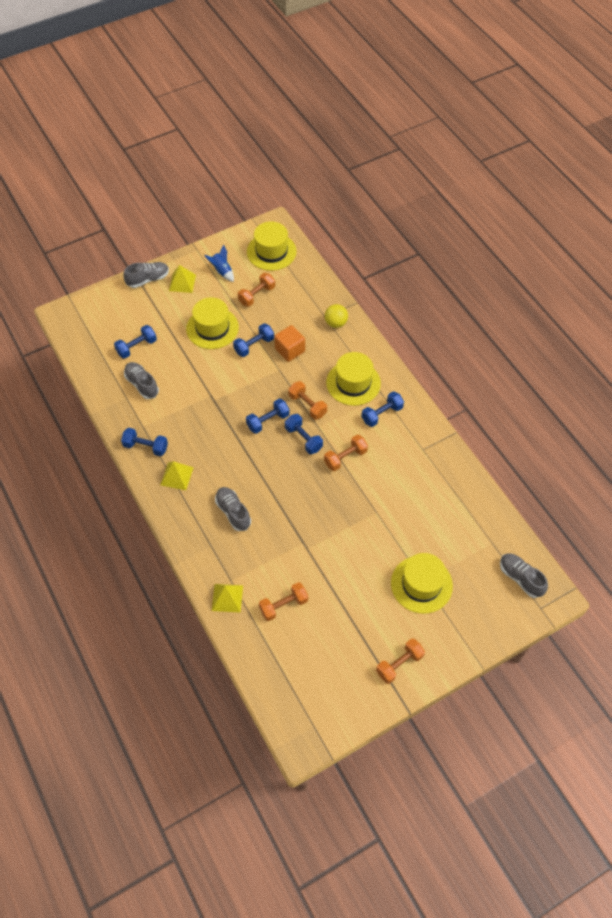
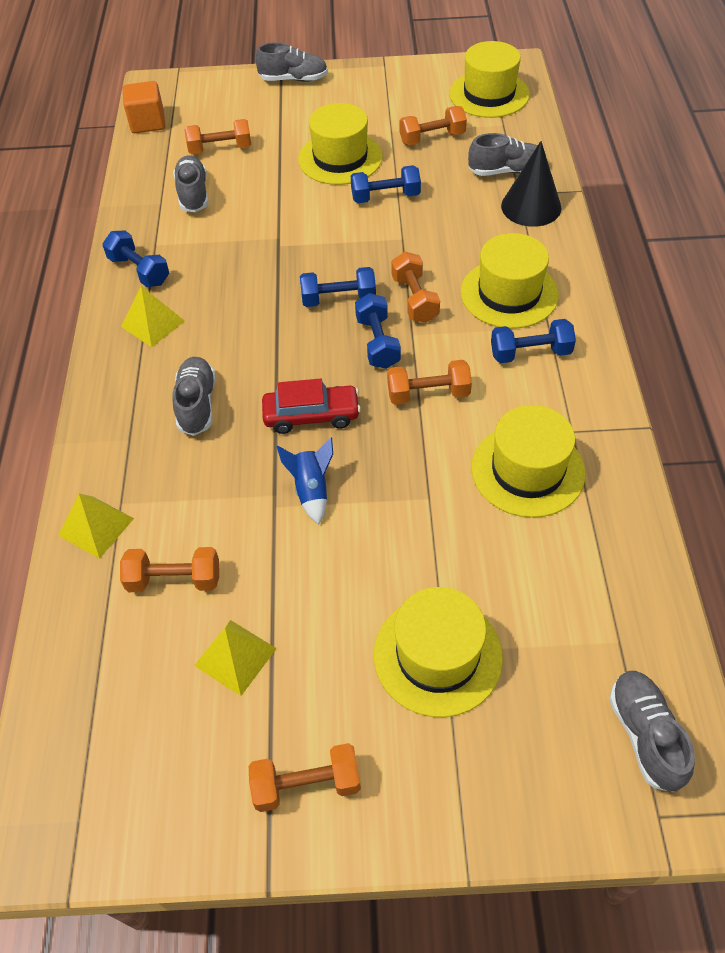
camera: 30 degrees right, 5 degrees down
(137, 347) = (220, 149): blue dumbbell -> orange dumbbell
(182, 282) = (337, 95): yellow pyramid -> yellow pyramid (235, 657)
(222, 271) = (402, 97): blue rocket -> blue rocket (311, 490)
(290, 350) = (435, 219): orange cube -> orange cube (148, 122)
(295, 493) = (311, 415): none -> red car
(310, 304) = (506, 171): none -> grey shoe
(336, 323) = (531, 206): yellow ball -> black cone
(413, 478) = (527, 470): none -> yellow hat

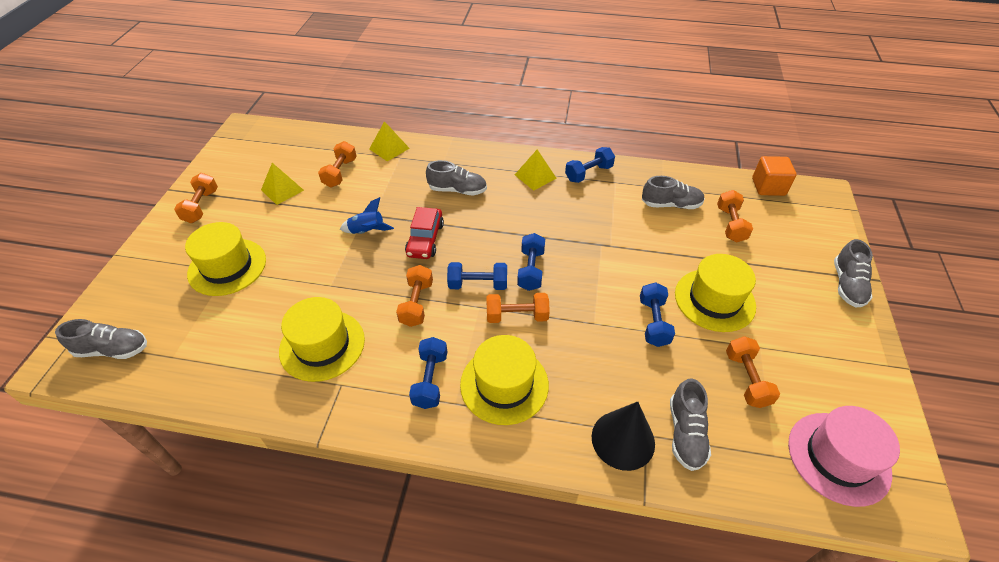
camera: 100 degrees right, 5 degrees down
(489, 94) = (838, 458): yellow hat -> pink hat

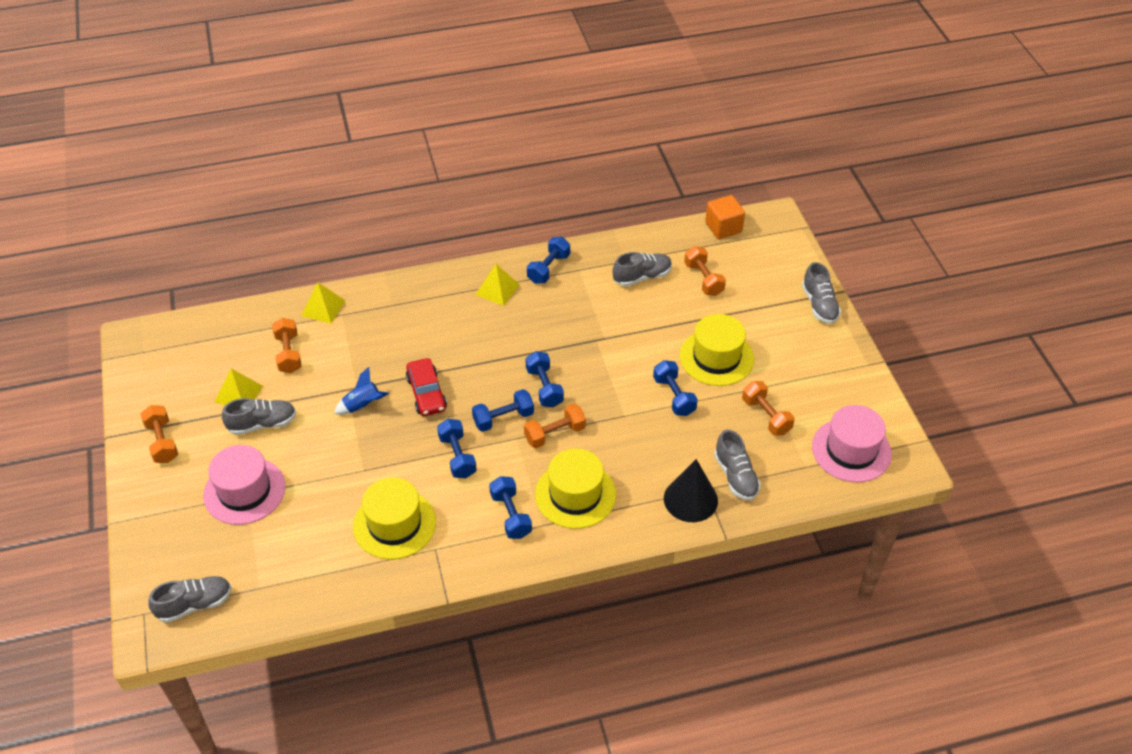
camera: 25 degrees left, 0 degrees up
(227, 267) = (244, 491): yellow hat -> pink hat
(416, 303) = (457, 456): orange dumbbell -> blue dumbbell
(457, 190) = (427, 331): grey shoe -> grey shoe (262, 424)

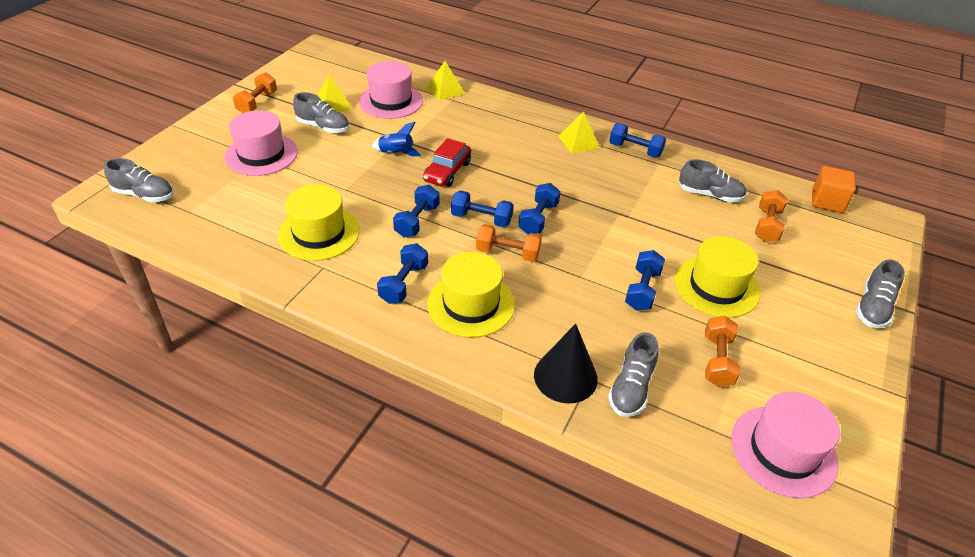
camera: 40 degrees right, 5 degrees down
(288, 353) = (391, 101): orange dumbbell -> pink hat
(548, 268) = (635, 150): blue dumbbell -> blue dumbbell turned 45 degrees clockwise

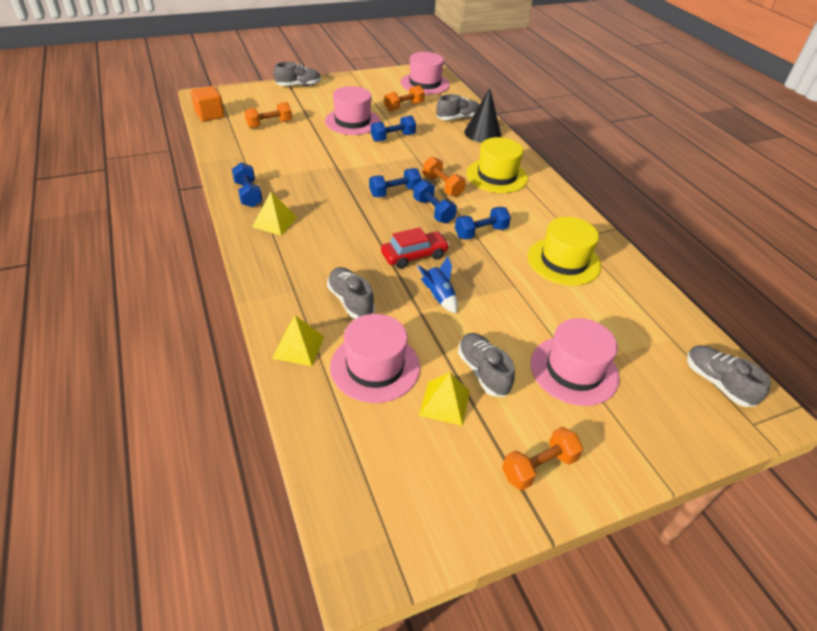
camera: 140 degrees left, 0 degrees up
(404, 283) = (527, 203): blue dumbbell -> none
(710, 195) = (264, 149): grey shoe -> grey shoe (350, 301)
(716, 286) = (352, 121): yellow hat -> pink hat

